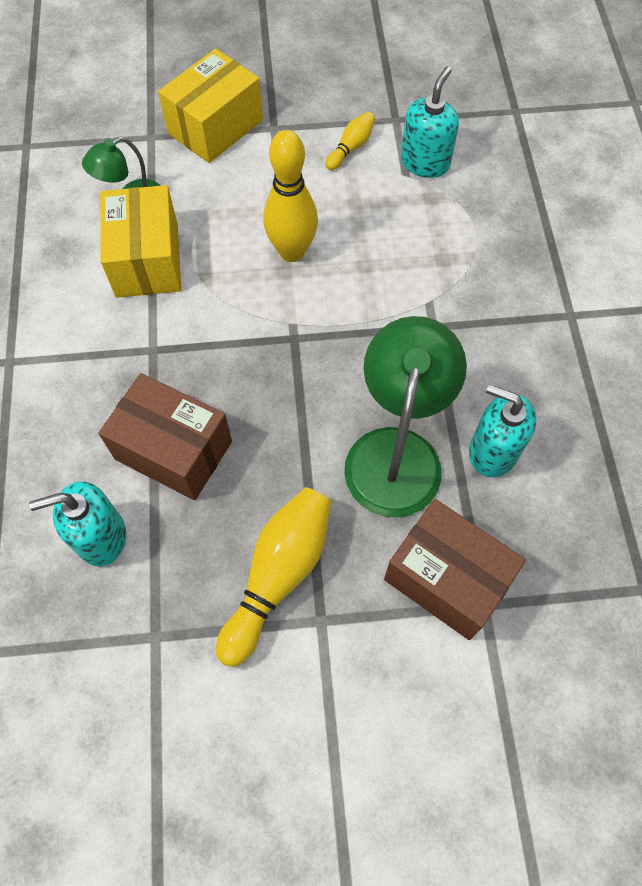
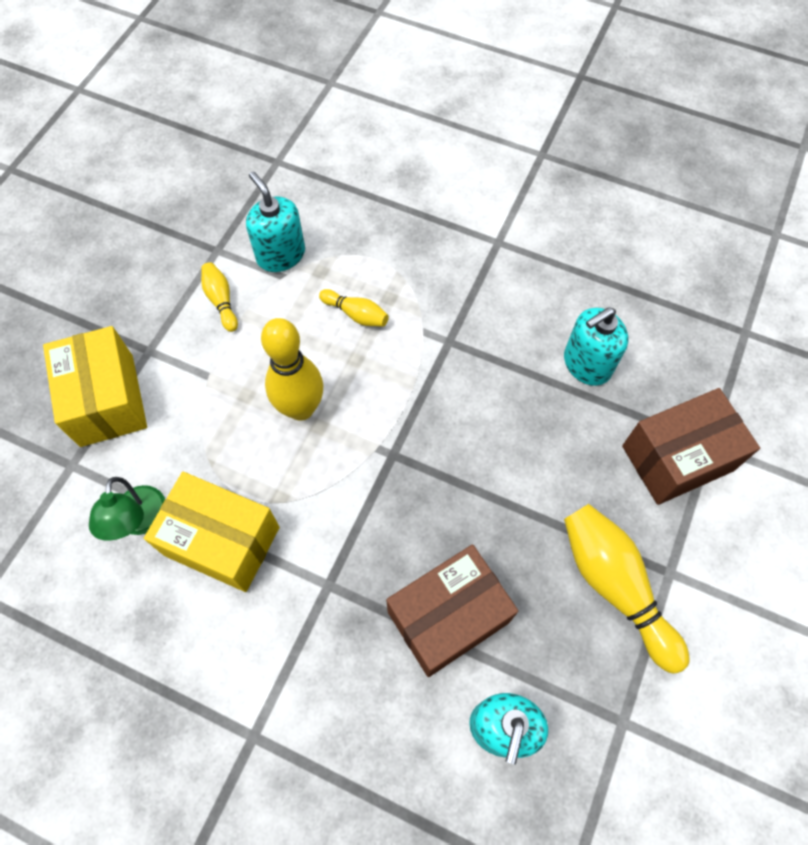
camera: 60 degrees left, 0 degrees up
(396, 452) = (549, 433): green lamp -> none
(408, 244) = (356, 314): none -> yellow bowling pin

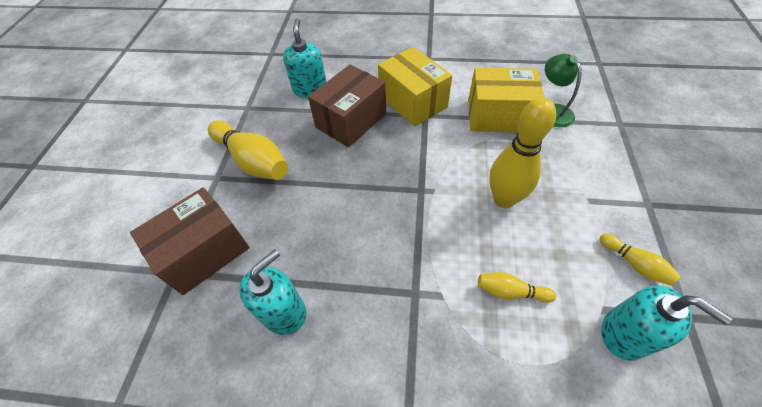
camera: 165 degrees right, 10 degrees down
(107, 400) = (640, 163): yellow box -> yellow box (413, 101)

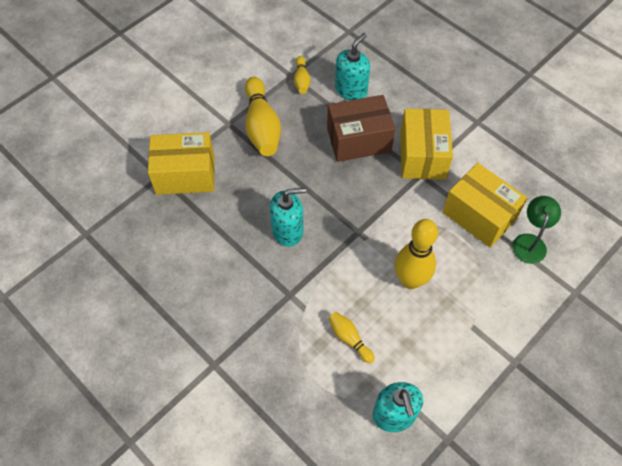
camera: 35 degrees right, 5 degrees up
(204, 252) = (185, 175): brown box -> yellow box
(284, 312) = (204, 247): turquoise soap dispenser -> turquoise soap dispenser (287, 230)
(634, 264) = (452, 387): yellow bowling pin -> yellow bowling pin (301, 80)

